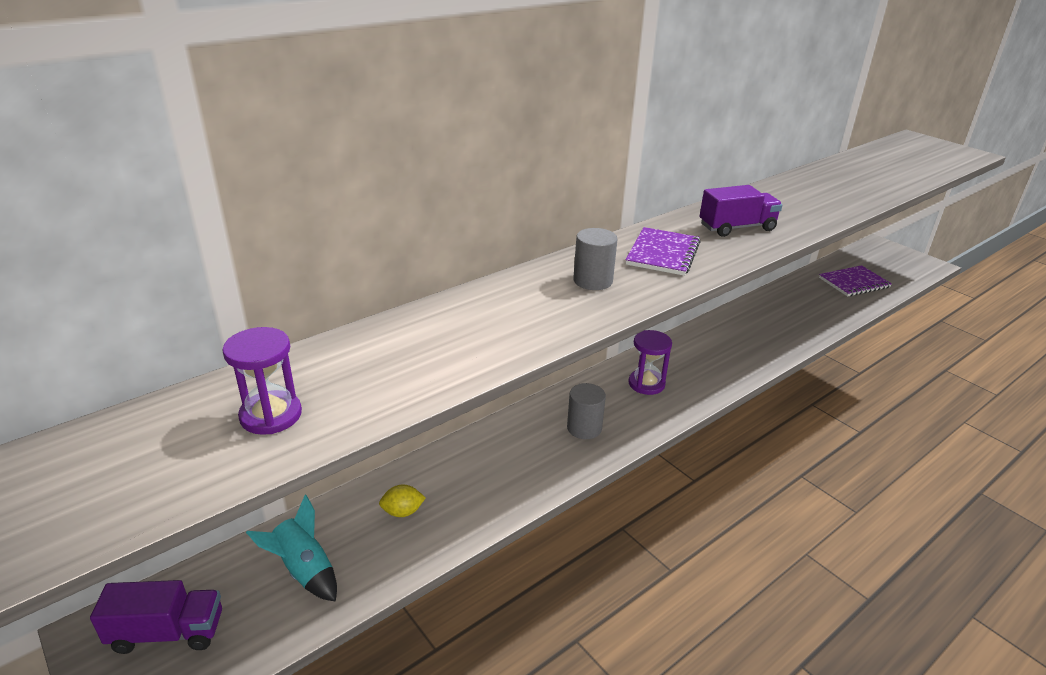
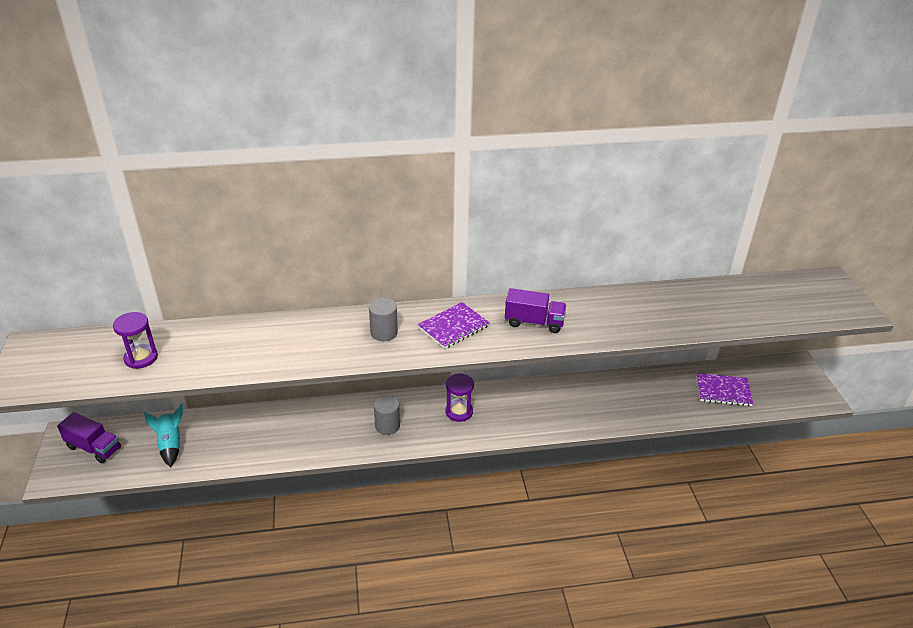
camera: 30 degrees right, 5 degrees up
(402, 512) = (241, 434): yellow lemon -> none

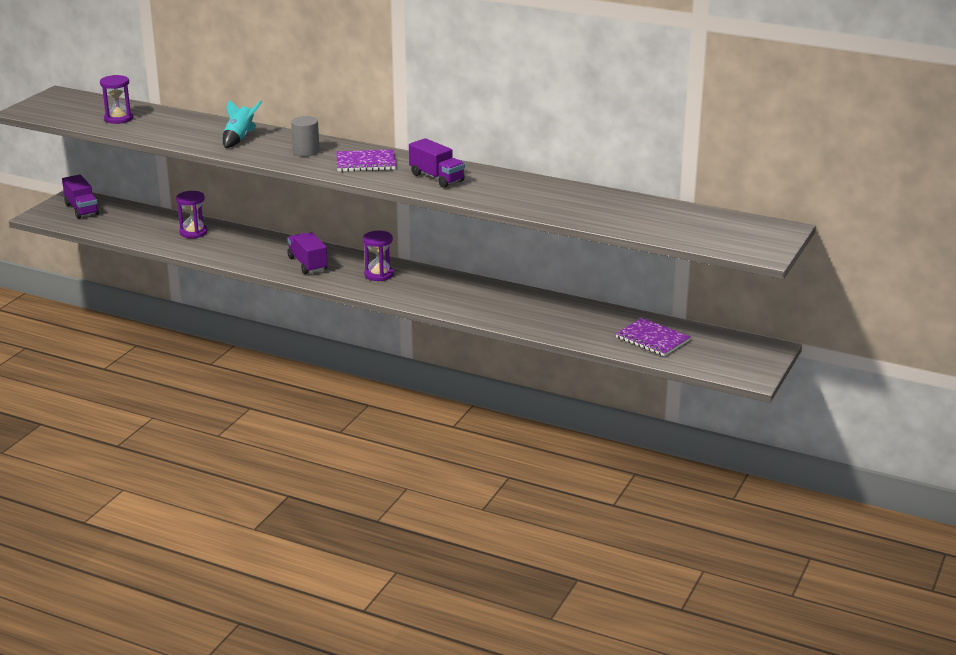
camera: 35 degrees right, 10 degrees down
(171, 444) = (135, 224): turquoise rocket -> turquoise rocket (239, 138)
(242, 431) = (193, 232): none -> purple hourglass
(387, 426) = (307, 264): grey cylinder -> purple truck

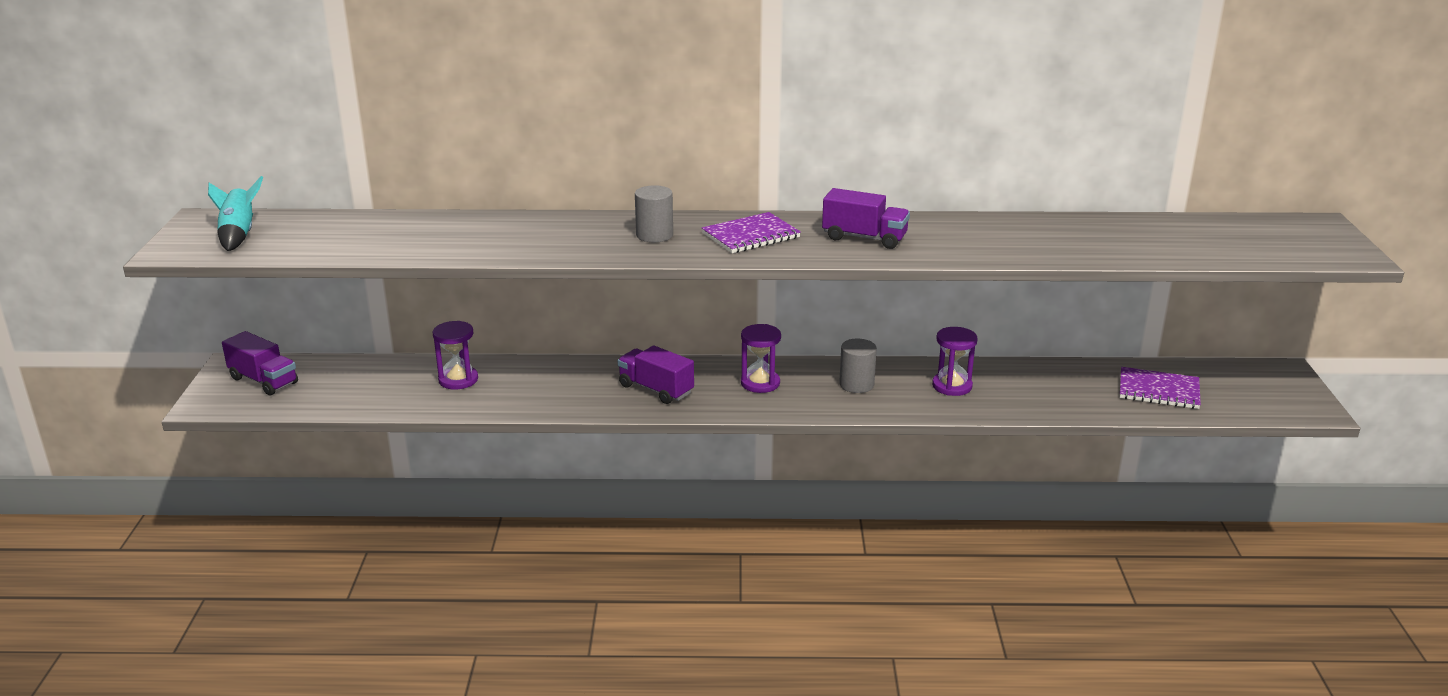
camera: 25 degrees left, 0 degrees up
(118, 119) = (334, 238): purple hourglass -> purple hourglass (952, 386)
(239, 138) = (543, 234): turquoise rocket -> turquoise rocket (239, 235)
(442, 289) = (856, 384): none -> grey cylinder

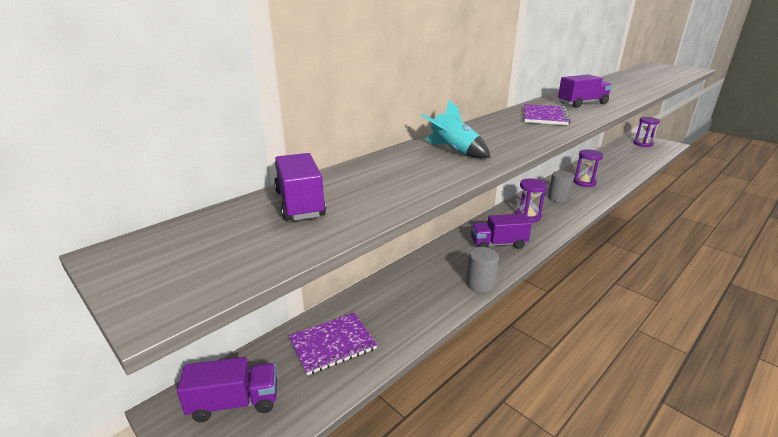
camera: 45 degrees left, 0 degrees up
(239, 235) = (213, 248): turquoise rocket -> turquoise rocket (453, 151)
(334, 229) = (300, 204): none -> purple truck
(458, 380) = (388, 302): purple hourglass -> purple hourglass (642, 144)
(654, 235) = (508, 130): grey cylinder -> grey cylinder (480, 284)
(1158, 390) = (630, 156): purple notebook -> purple notebook (332, 344)

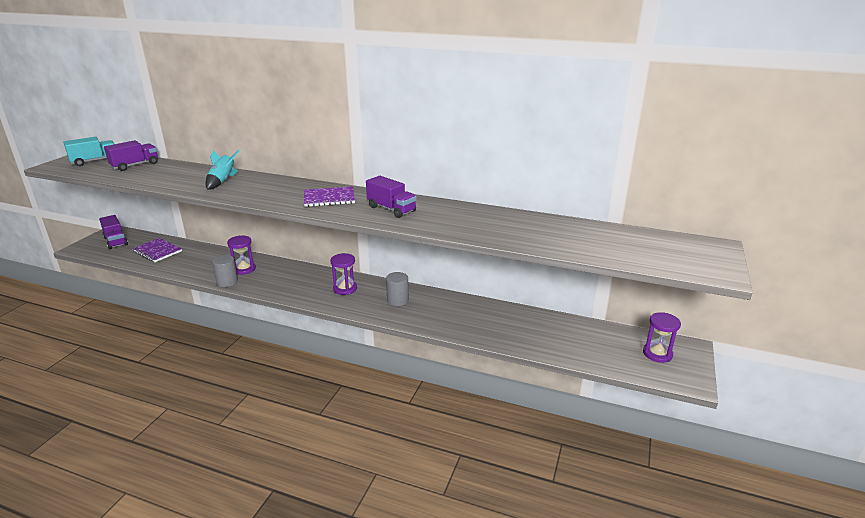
camera: 65 degrees right, 0 degrees up
(206, 245) = (94, 161): none -> turquoise truck
(498, 244) = (287, 281): purple truck -> none
(584, 182) = (453, 312): purple hourglass -> purple hourglass (244, 269)

